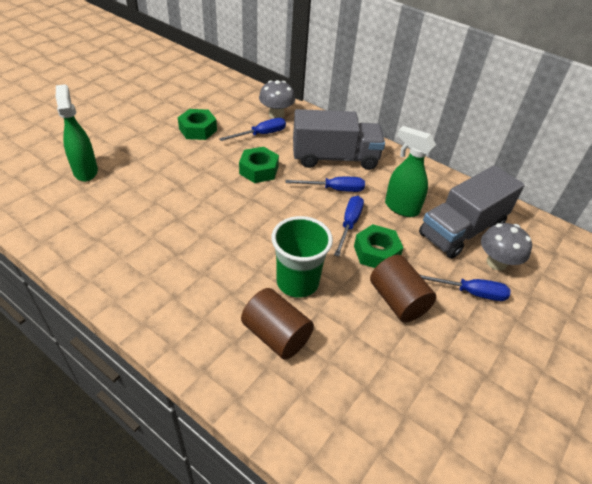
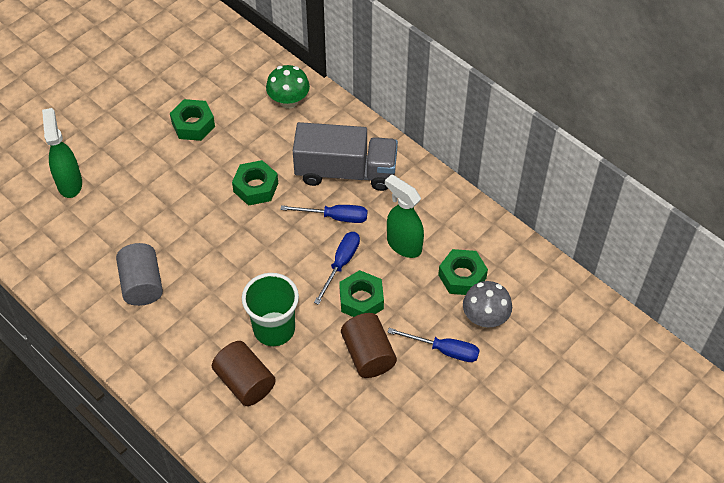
camera: 10 degrees right, 10 degrees up
(158, 249) = (142, 284): none -> grey cylinder
(261, 134) = (265, 134): blue screwdriver -> none
(276, 114) = (289, 101): grey mushroom -> green mushroom
(462, 230) = (462, 276): grey truck -> green nut

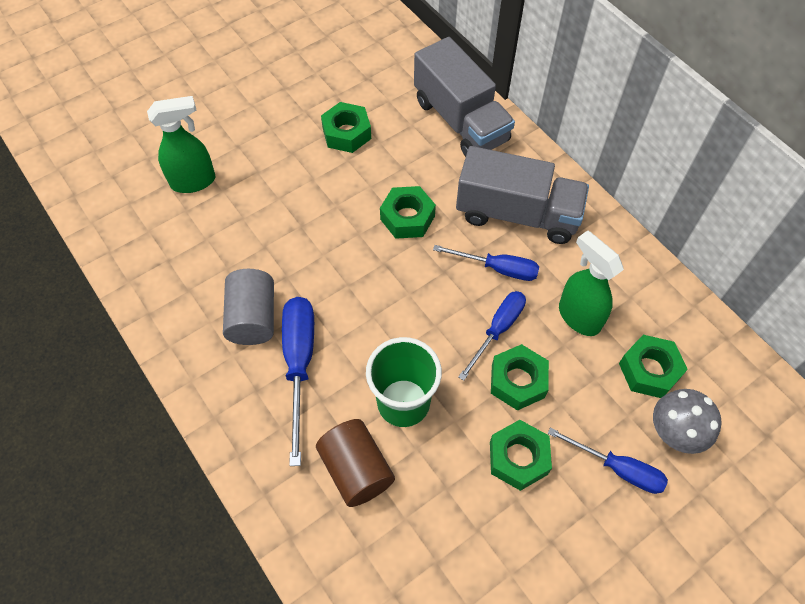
camera: 10 degrees right, 5 degrees up
(69, 183) = (194, 181): green spray bottle -> green spray bottle turned 75 degrees clockwise
(187, 314) = (299, 364): none -> blue screwdriver
(289, 101) = (460, 121): green mushroom -> grey truck
(368, 355) = (518, 458): brown cylinder -> green nut

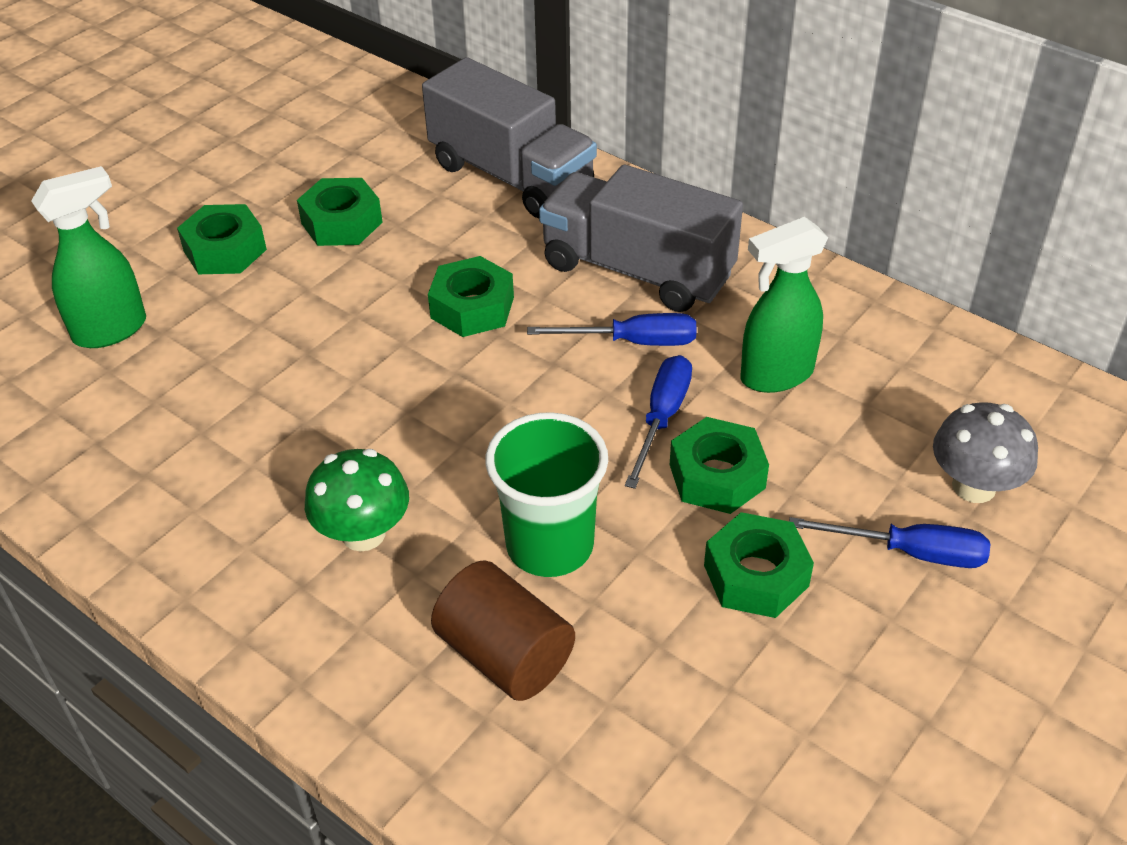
camera: 15 degrees left, 15 degrees down
(253, 318) = (265, 488): grey cylinder -> none
(299, 364) = (363, 533): blue screwdriver -> green mushroom
(517, 214) = (637, 270): grey truck -> grey truck turned 150 degrees counterclockwise
(578, 316) = (775, 375): green spray bottle -> green spray bottle turned 60 degrees counterclockwise
(649, 370) = (905, 418): green nut -> green nut (225, 250)

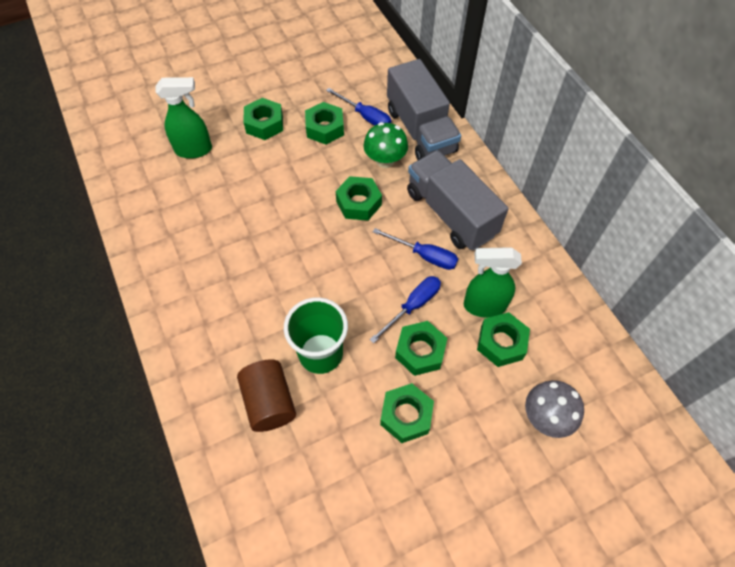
camera: 25 degrees right, 15 degrees up
(363, 533) = (243, 309): green mushroom -> green mushroom (385, 160)
(837, 414) = (501, 343): none -> green nut
(910, 552) = (489, 439): blue screwdriver -> blue screwdriver (365, 116)

